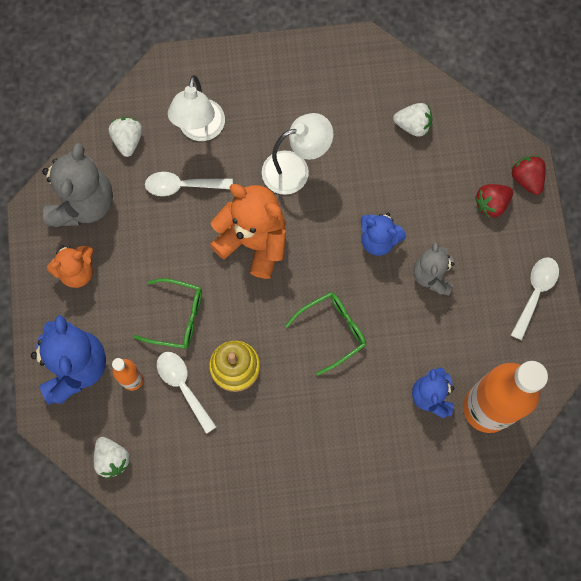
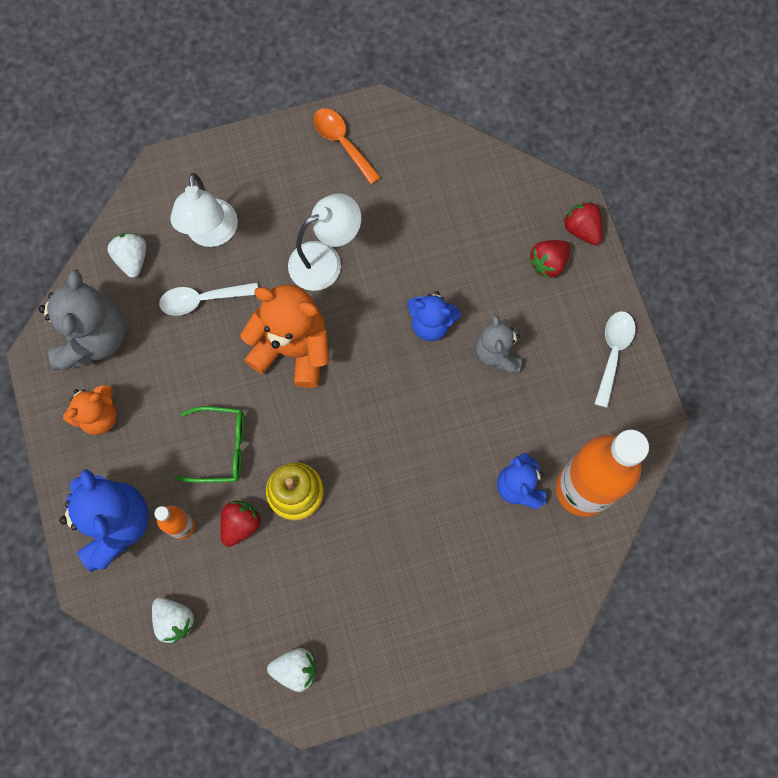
camera: 10 degrees left, 0 degrees up
(183, 386) = (241, 524): white spoon -> red strawberry
(327, 68) = (342, 143): none -> orange spoon
(332, 331) = (397, 433): green glasses -> none
(413, 125) = (447, 190): white strawberry -> white strawberry (295, 669)

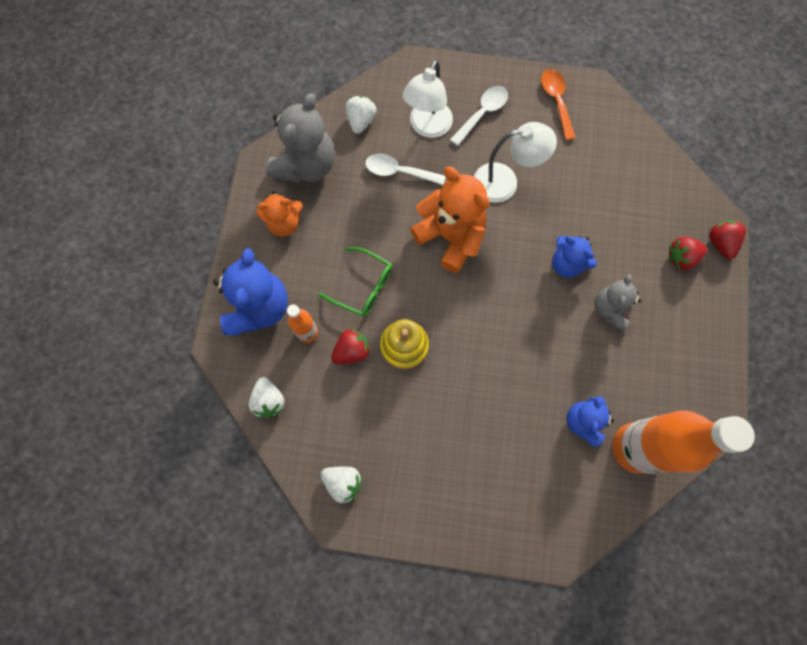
camera: 25 degrees right, 0 degrees up
(613, 352) = (706, 350): white spoon -> white spoon (482, 113)

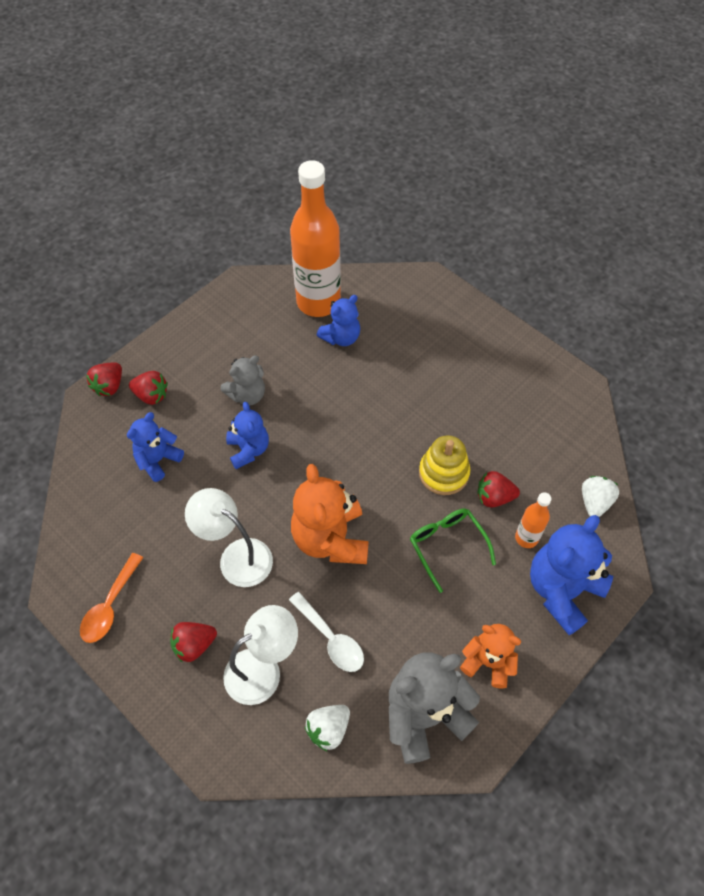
camera: 145 degrees left, 15 degrees down
(343, 482) = (563, 407): white strawberry -> none
(482, 113) = (194, 645): white spoon -> red strawberry
(623, 211) = (158, 460): none -> blue teddy bear

